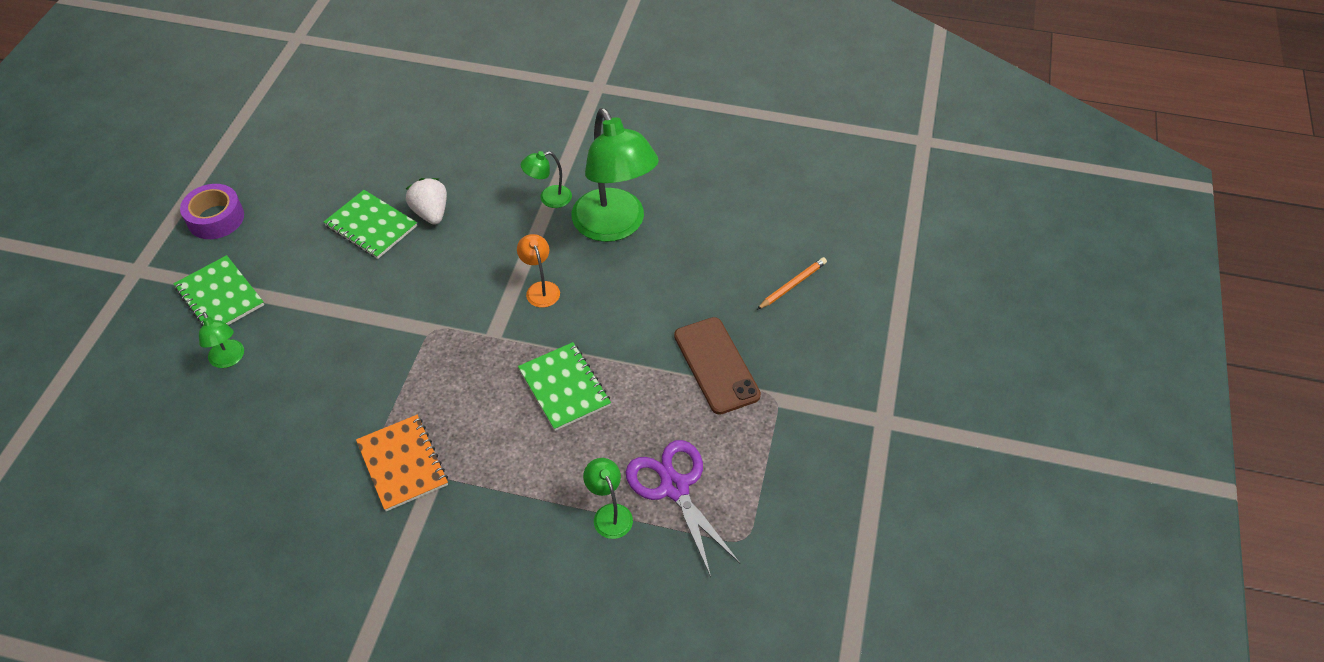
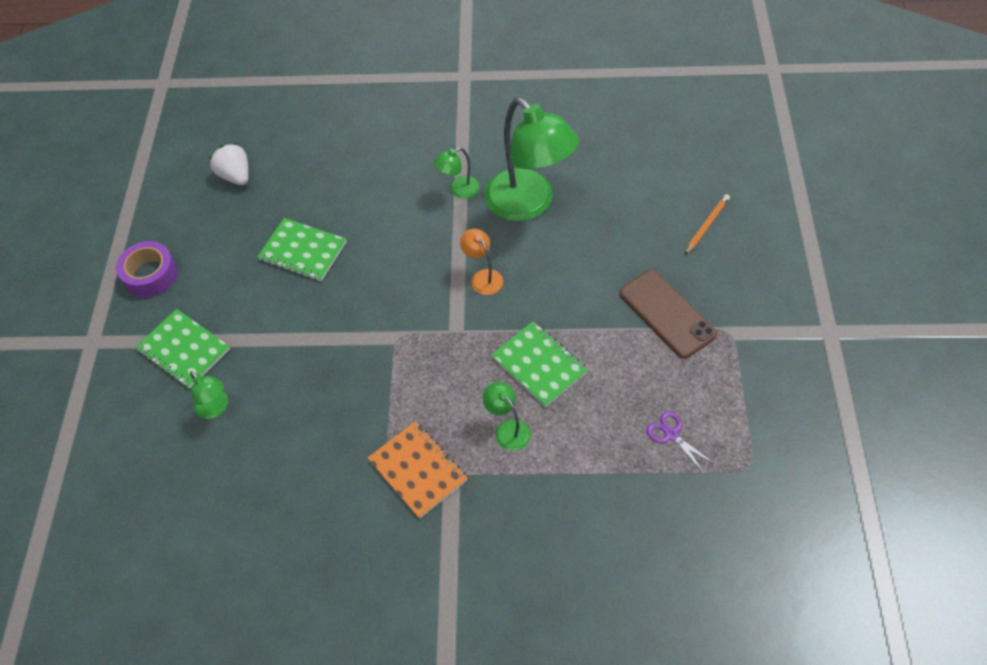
camera: 10 degrees left, 5 degrees up
(431, 213) = (354, 227): white strawberry -> white strawberry (236, 176)
(609, 514) = (622, 472): green lamp -> green lamp (507, 429)
(674, 487) = (671, 434): purple scissors -> purple scissors, size x0.52

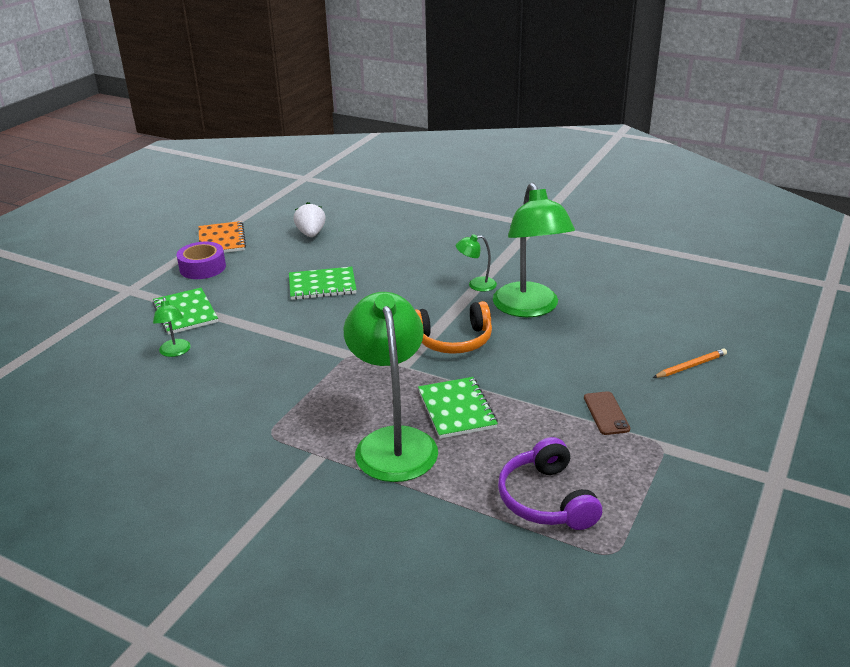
camera: 25 degrees right, 25 degrees down
(303, 251) = (322, 285): green notebook -> green notebook turned 60 degrees counterclockwise
(417, 470) = (293, 442): orange notebook -> orange notebook (221, 240)
(483, 277) = (453, 340): orange lamp -> orange headphones
(507, 429) = (393, 442): green lamp -> green lamp, size x2.27
(667, 314) = (606, 413): brown phone -> brown phone, size x0.60
(671, 434) = (546, 499): purple scissors -> purple headphones

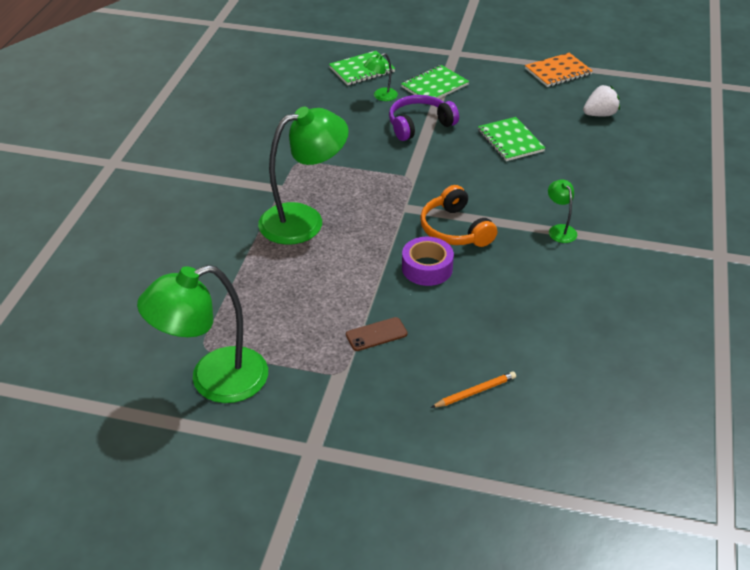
camera: 75 degrees right, 10 degrees up
(202, 268) = (506, 75): purple tape -> purple tape (427, 268)
(456, 409) = (354, 246): green notebook -> green notebook (362, 70)
(529, 308) = (532, 270): green lamp -> green lamp (214, 381)
(546, 499) = (256, 307): purple headphones -> purple headphones (419, 125)
(691, 366) = (475, 392): orange pencil -> orange pencil turned 75 degrees counterclockwise

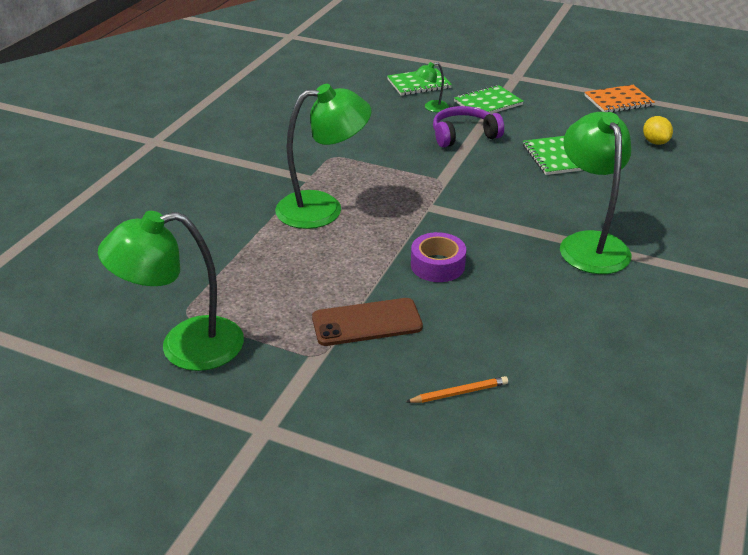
camera: 10 degrees right, 5 degrees down
(376, 334) = (367, 322): brown phone -> brown phone, size x1.68
(455, 229) = (476, 232): orange headphones -> none
(559, 230) = (589, 244): green lamp -> green lamp, size x2.27
(600, 114) = (655, 142): white strawberry -> yellow lemon

